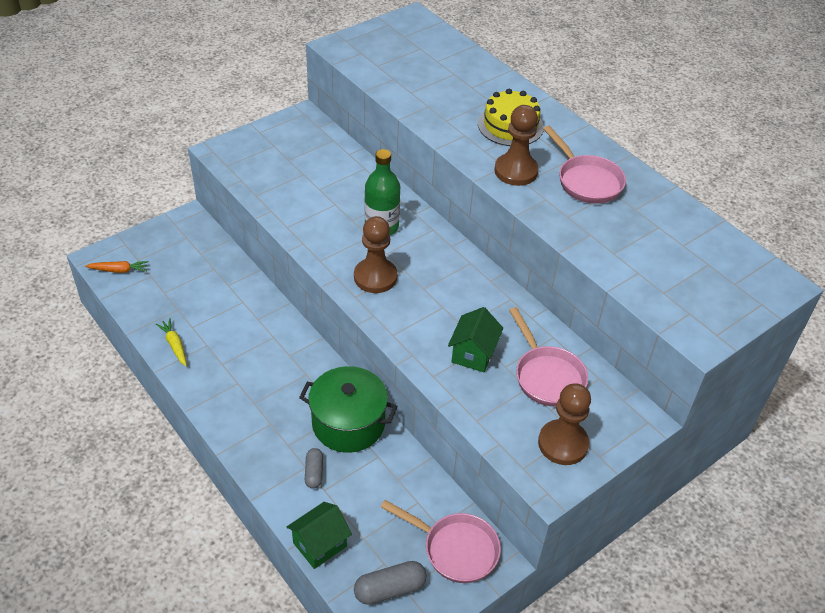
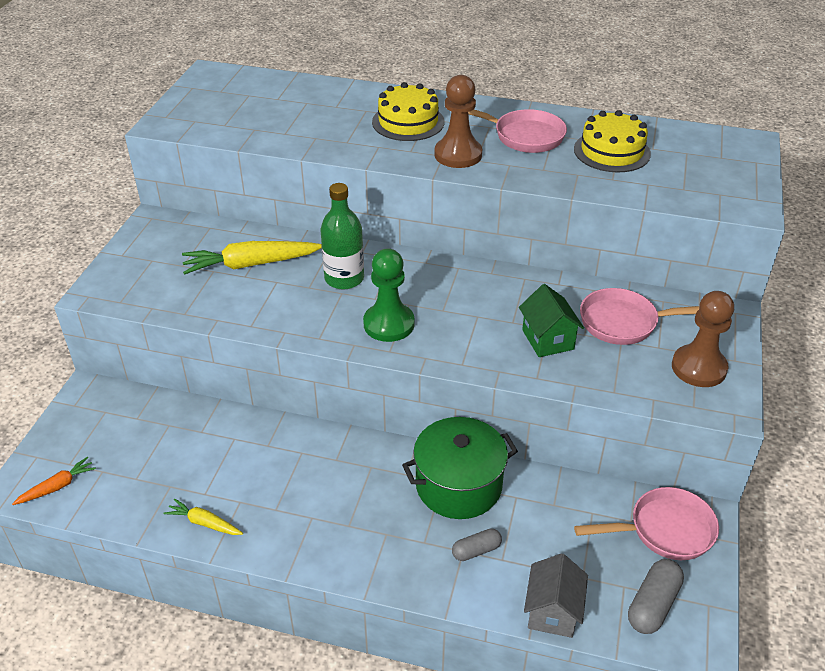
camera: 35 degrees left, 5 degrees down
(314, 472) = (476, 550): grey capsule -> grey capsule turned 75 degrees counterclockwise
(319, 545) = (552, 612): green house -> grey house
(332, 182) = (251, 264): none -> yellow carrot
(375, 277) = (389, 324): brown pawn -> green pawn
(547, 376) = (624, 323): pink pan -> pink pan turned 150 degrees clockwise
(643, 230) = (612, 151): none -> yellow cake

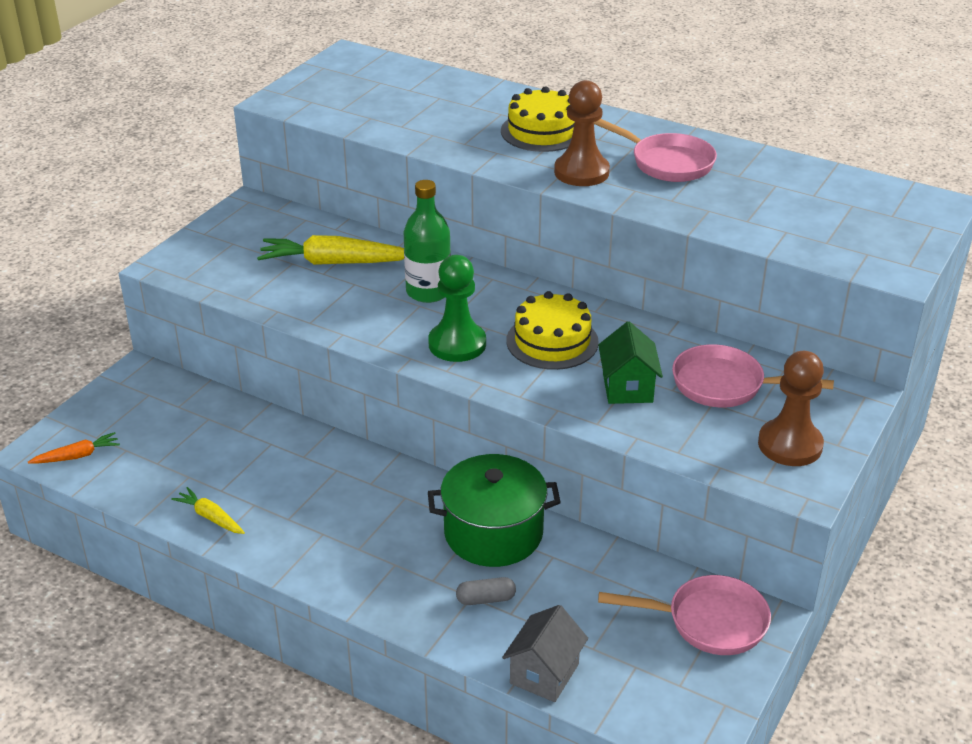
camera: 15 degrees right, 5 degrees down
(612, 151) = (762, 192): yellow cake -> yellow cake (552, 341)
(653, 605) = (660, 691): grey capsule -> none

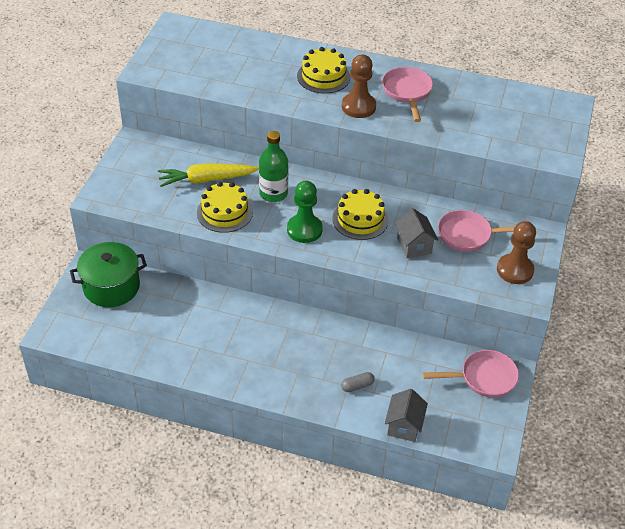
camera: 15 degrees left, 10 degrees up
(77, 456) = (75, 333): orange carrot -> none
(210, 517) = (177, 361): yellow carrot -> none
(343, 306) = (224, 212): none -> yellow cake
(493, 533) = (348, 343): green pot -> green pot (111, 287)
(627, 388) = (414, 245): green house -> grey house
(666, 163) = (407, 92): pink pan -> pink pan turned 120 degrees counterclockwise

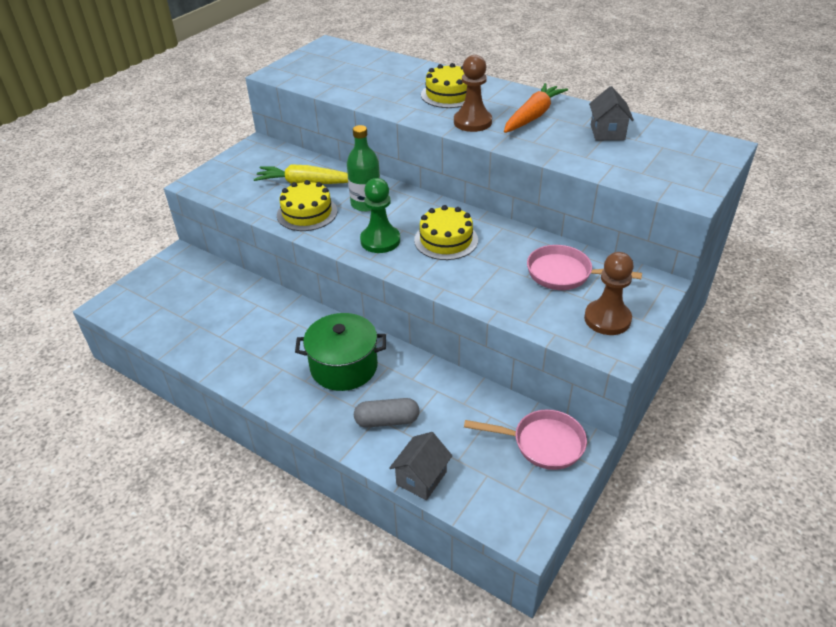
camera: 20 degrees right, 5 degrees down
(111, 287) = (188, 275): green pot -> green pot (344, 367)
(357, 386) = (387, 420): grey capsule -> grey capsule, size x1.55
(407, 92) = (533, 116): pink pan -> orange carrot
(414, 245) = (495, 274): grey house -> grey house (607, 132)

